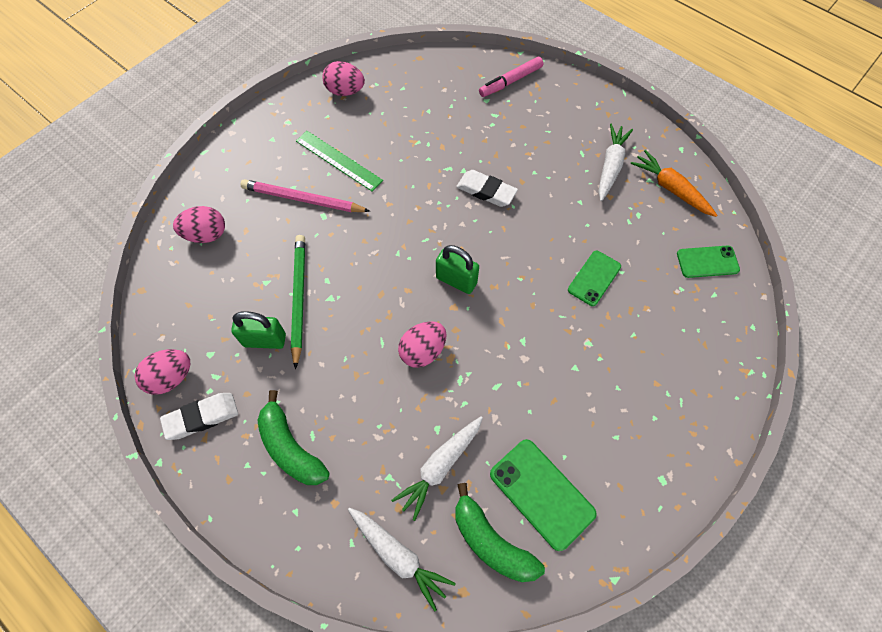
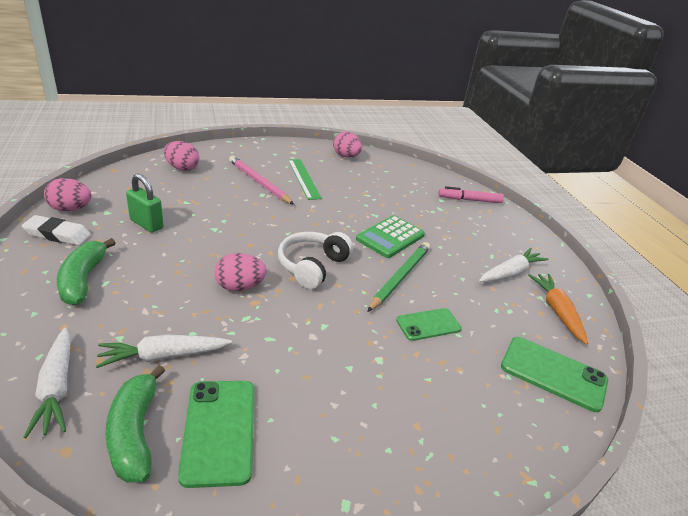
camera: 30 degrees right, 30 degrees down
(299, 298) = (195, 218): green pencil -> green pencil (400, 277)
(456, 280) = (312, 266): green padlock -> white headphones
(486, 191) = (390, 237): white eraser -> green calculator
(707, 262) = (553, 373): green phone -> green phone, size x1.52

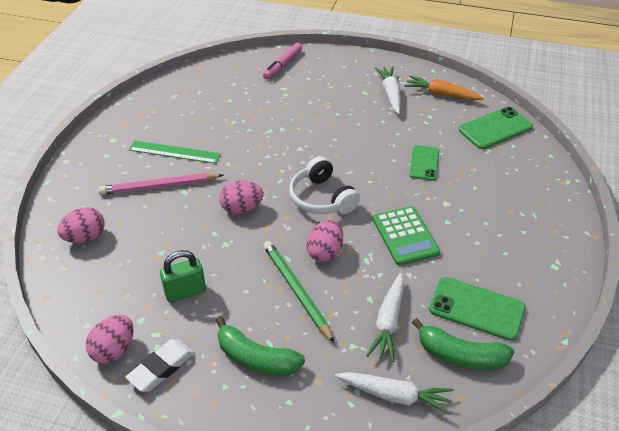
camera: 55 degrees left, 10 degrees up
(346, 156) = (152, 106): pink egg -> pink egg (242, 208)
(390, 237) = (308, 136): green calculator -> green calculator (405, 236)
(400, 277) = (364, 154): green pencil -> green pencil (297, 291)

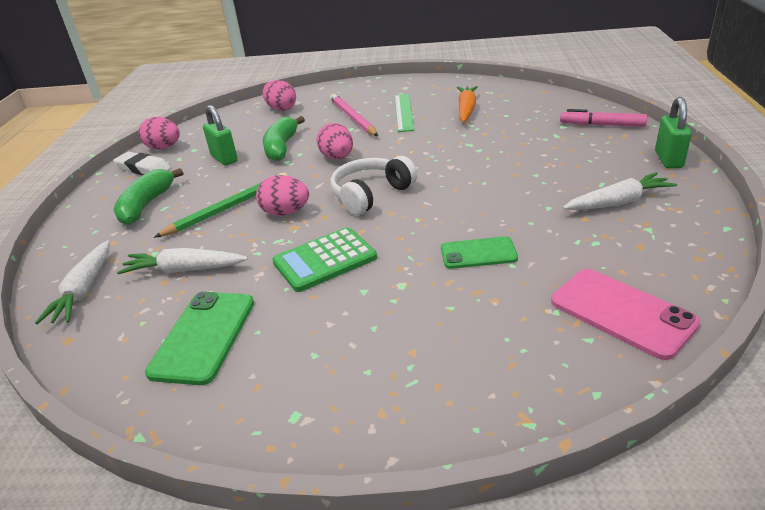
camera: 80 degrees right, 10 degrees down
(349, 59) = (668, 159): none -> green padlock
(441, 94) = (665, 245): orange carrot -> orange carrot (466, 110)
(460, 355) = (129, 331): green banana -> green banana (282, 147)
(495, 128) = (622, 312): green phone -> pink phone

